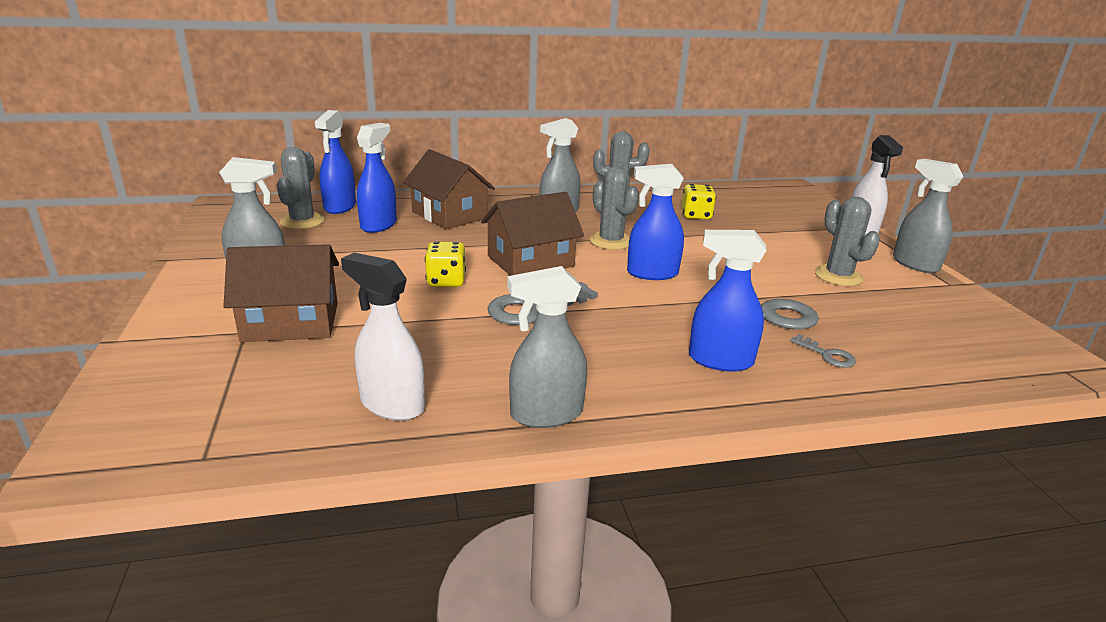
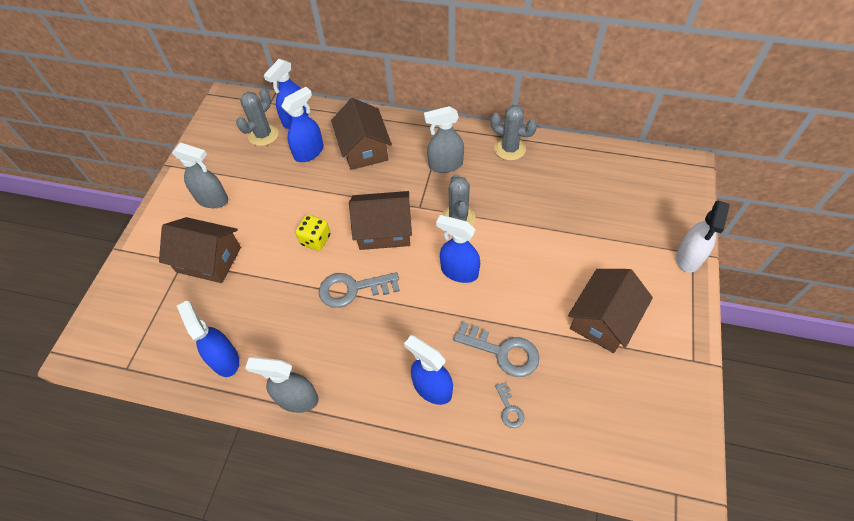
camera: 30 degrees right, 30 degrees up
(392, 404) = (224, 359): white spray bottle -> blue spray bottle
(696, 216) = (555, 196): yellow dice -> none
(838, 276) = (603, 319): grey cactus -> brown house
(915, 264) = (688, 323): grey spray bottle -> none

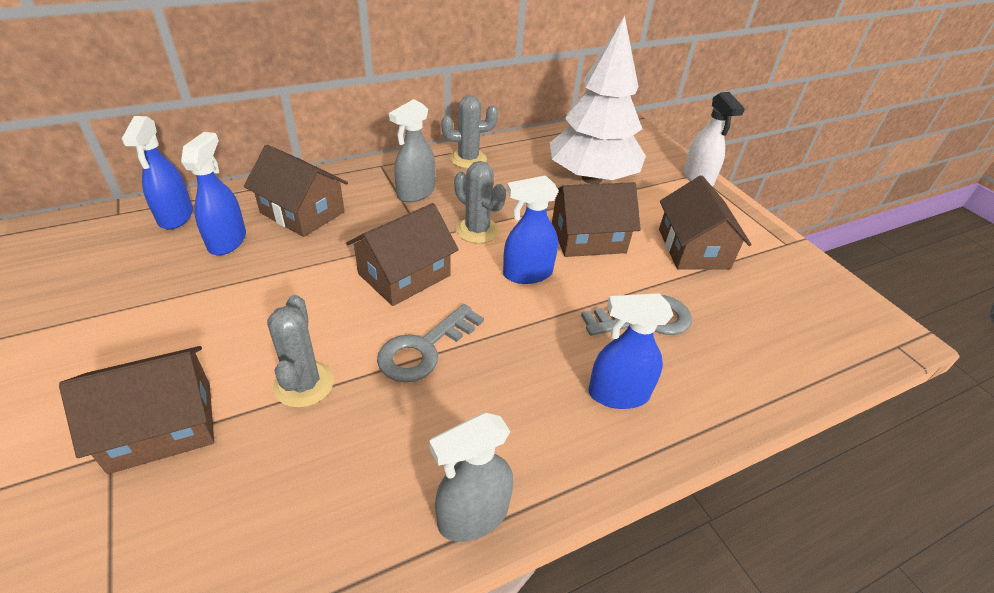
camera: 45 degrees left, 15 degrees down
(212, 199) = (105, 350): grey spray bottle -> none
(224, 359) = (308, 540): blue spray bottle -> none
(263, 135) = (136, 248): grey cactus -> grey cactus (304, 384)
(315, 240) = (323, 323): yellow dice -> none
(509, 409) = (708, 365): grey key -> none
(530, 266) = (588, 238): none -> brown house
(590, 212) = (592, 178): none -> white tree

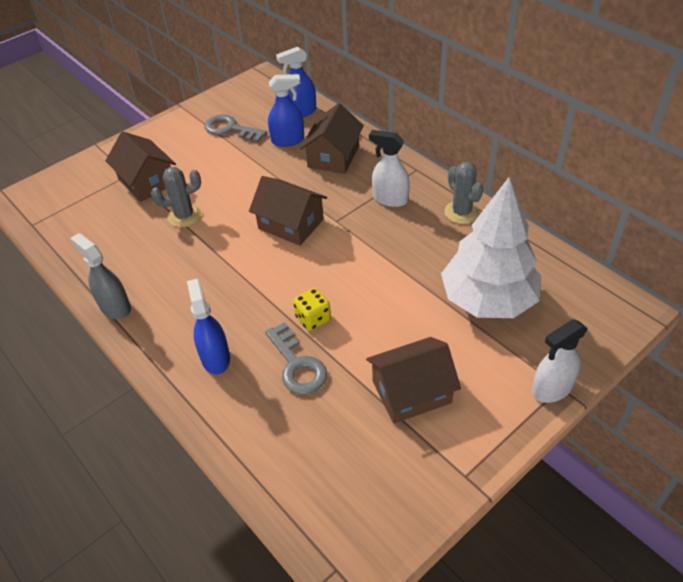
camera: 80 degrees right, 5 degrees up
(415, 193) = (390, 199): grey spray bottle -> white spray bottle
(424, 349) = (226, 254): grey key -> grey key (230, 129)
(477, 230) = (360, 245): grey cactus -> none
(527, 274) = (321, 285): blue spray bottle -> none
(578, 291) = (313, 318): none -> yellow dice
(588, 238) = (387, 313): brown house -> none

